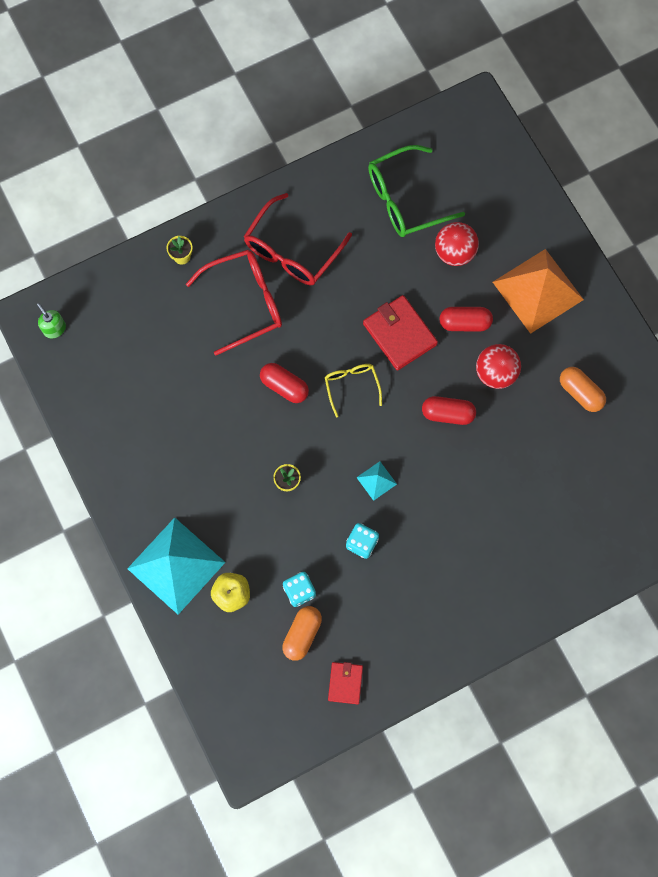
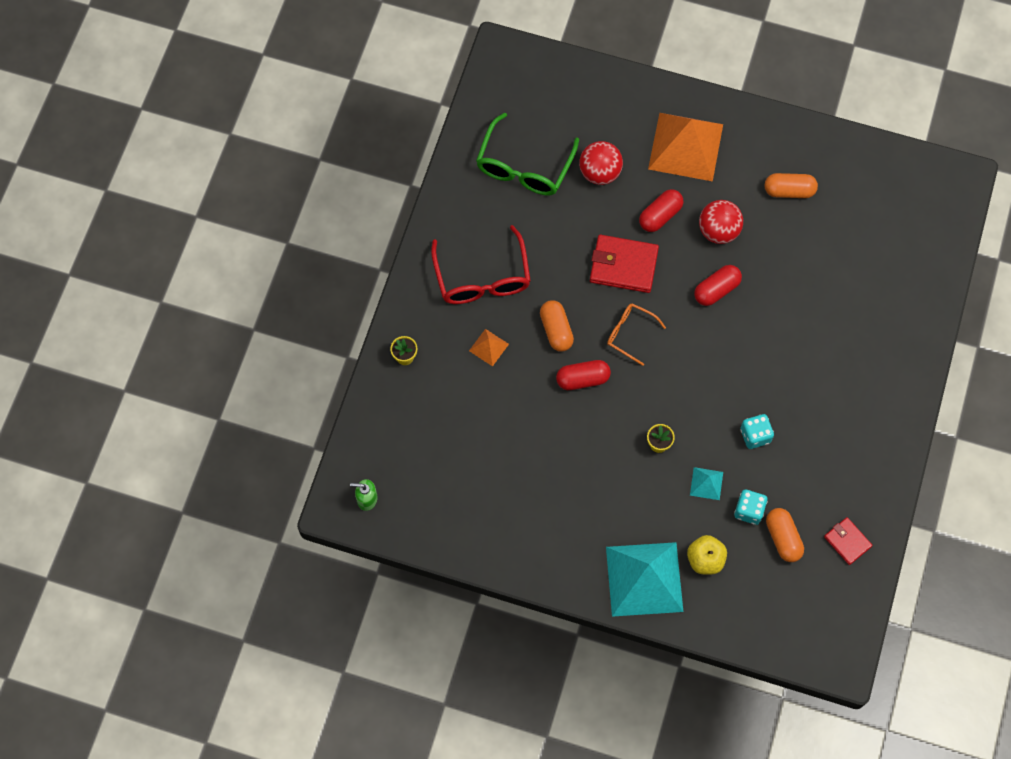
camera: 45 degrees left, 5 degrees down
(244, 303) = (488, 347): red glasses -> orange pyramid
(303, 335) = (556, 330): none -> orange capsule
(352, 386) = (630, 334): yellow glasses -> orange glasses
(376, 480) = (718, 383): turquoise pyramid -> turquoise pyramid (706, 483)

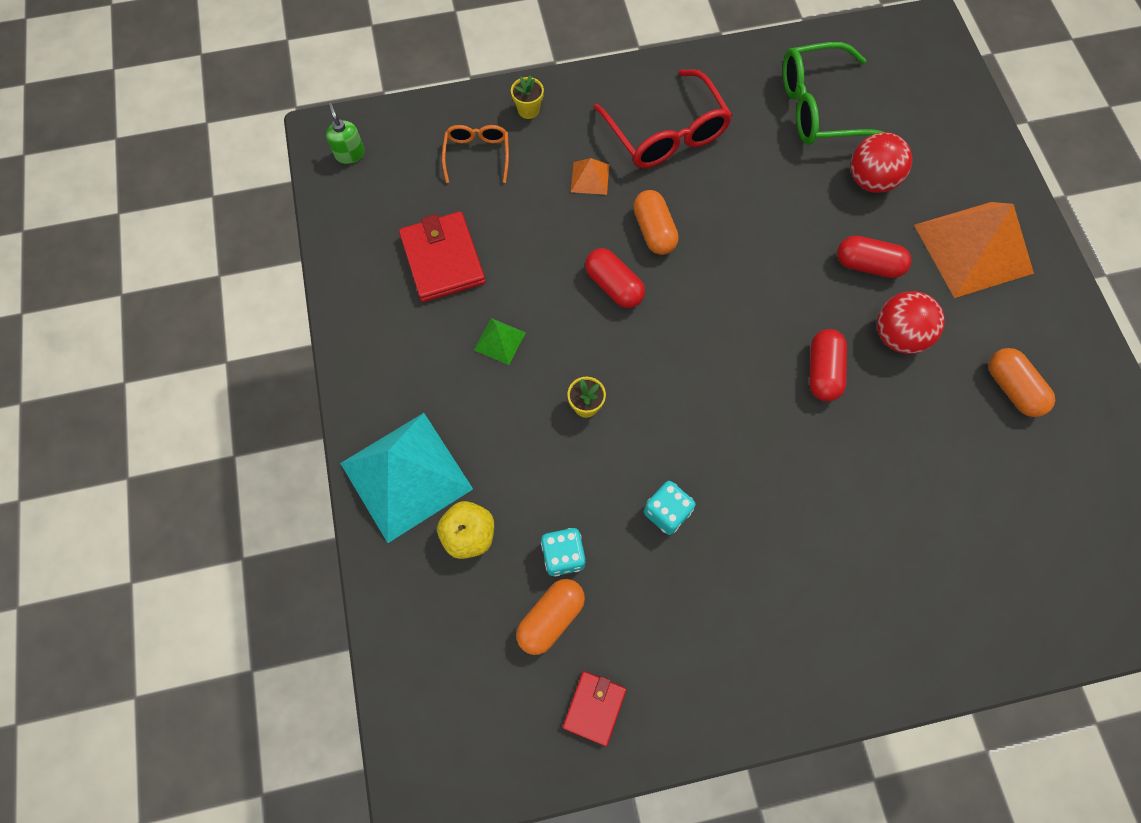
camera: 60 degrees right, 0 degrees up
(482, 277) = (665, 133): red glasses -> red glasses turned 75 degrees counterclockwise
(556, 330) = (654, 231): orange capsule -> orange capsule turned 60 degrees counterclockwise
(581, 473) = (499, 341): none -> green pyramid
(623, 265) = (779, 258): red wallet -> red wallet (443, 259)
(630, 334) = (701, 307): orange glasses -> orange glasses (477, 155)
(706, 483) = (569, 486): turquoise pyramid -> none
(716, 290) = (822, 371): red capsule -> red capsule turned 75 degrees clockwise

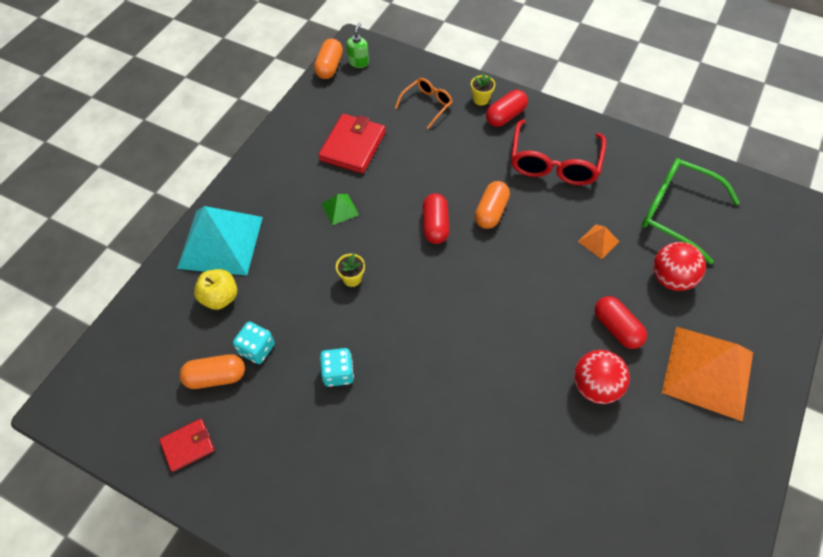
camera: 40 degrees right, 10 degrees down
(590, 178) = (481, 158): orange pyramid -> orange pyramid (598, 241)
(822, 371) = (519, 368): red capsule -> red capsule (505, 116)
(1012, 388) = (648, 483): orange capsule -> orange capsule (329, 67)

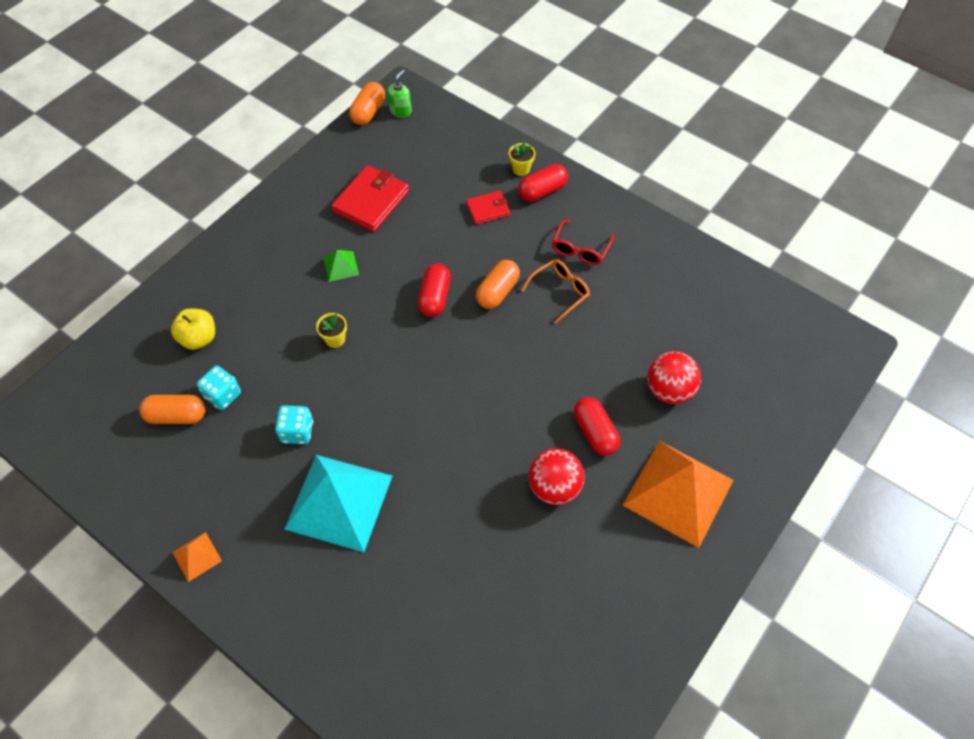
camera: 10 degrees right, 0 degrees up
(188, 445) = (135, 477): red wallet -> red wallet (488, 209)
(221, 242) = (212, 282): turquoise pyramid -> turquoise pyramid (339, 501)
(427, 105) = (461, 167): orange glasses -> orange glasses (559, 292)
(554, 162) = (580, 249): red glasses -> red glasses, size x0.56
(598, 241) = (603, 339): orange pyramid -> orange pyramid (197, 556)
(677, 213) = (698, 322): green glasses -> none

